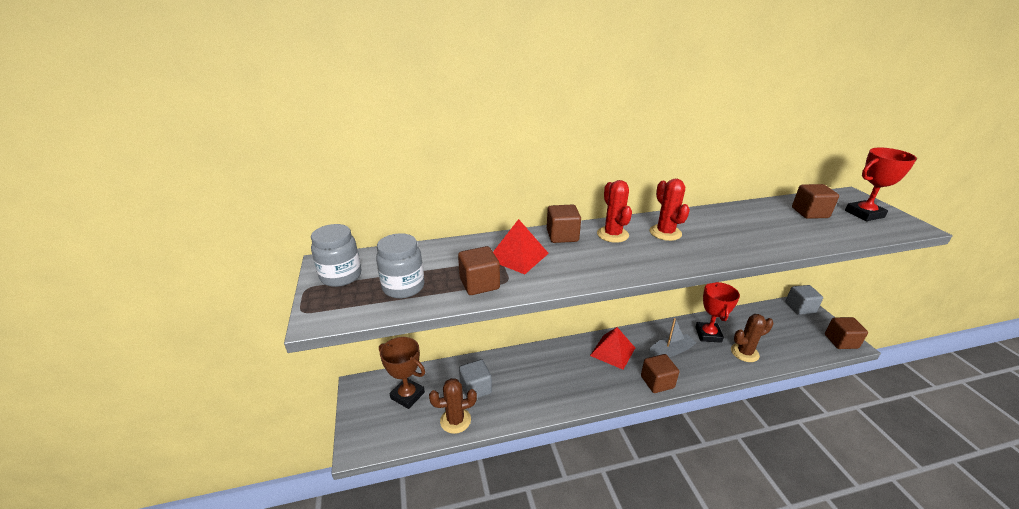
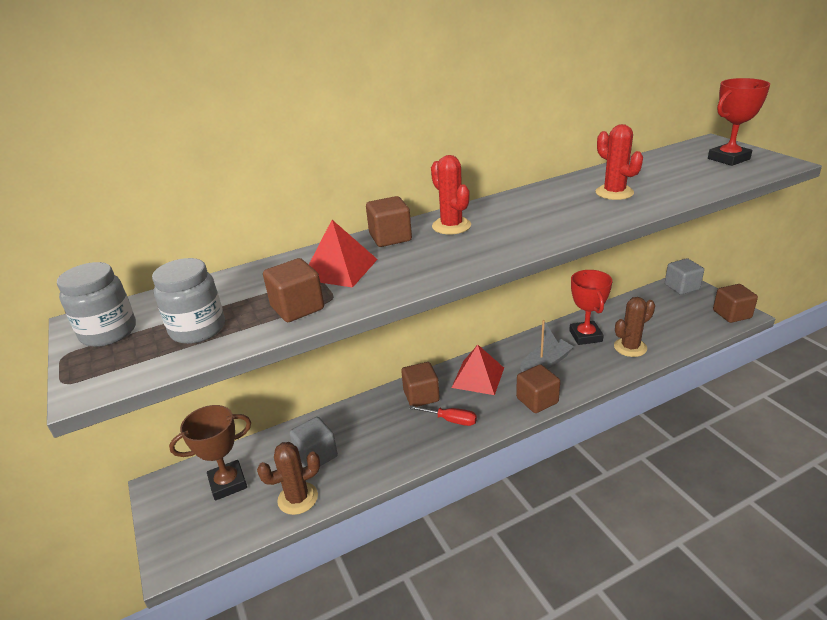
camera: 10 degrees left, 0 degrees up
(407, 395) = (228, 483): brown trophy -> brown trophy turned 45 degrees counterclockwise
(584, 383) = (451, 420): none -> red screwdriver
(665, 233) = (513, 214): red cactus -> red cactus (614, 193)
(810, 213) = (671, 167): brown cube -> brown cube (421, 396)

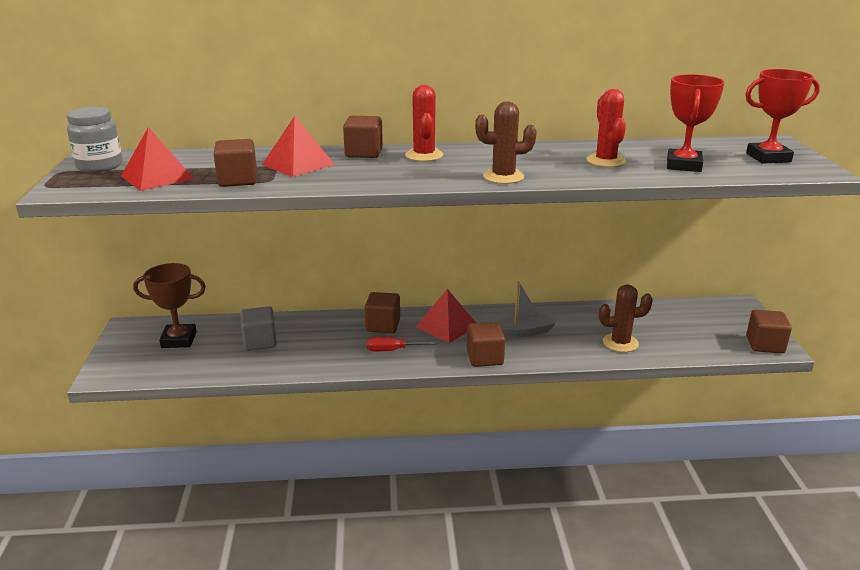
camera: 20 degrees right, 5 degrees down
(198, 329) = (157, 177): grey jar -> red pyramid
(298, 498) = (222, 365): brown cactus -> brown cactus (503, 177)
(451, 420) = (392, 350): red screwdriver -> red screwdriver turned 135 degrees clockwise
(585, 336) = (583, 322): red trophy -> red trophy (683, 165)
(681, 287) = (733, 308): grey cube -> none

